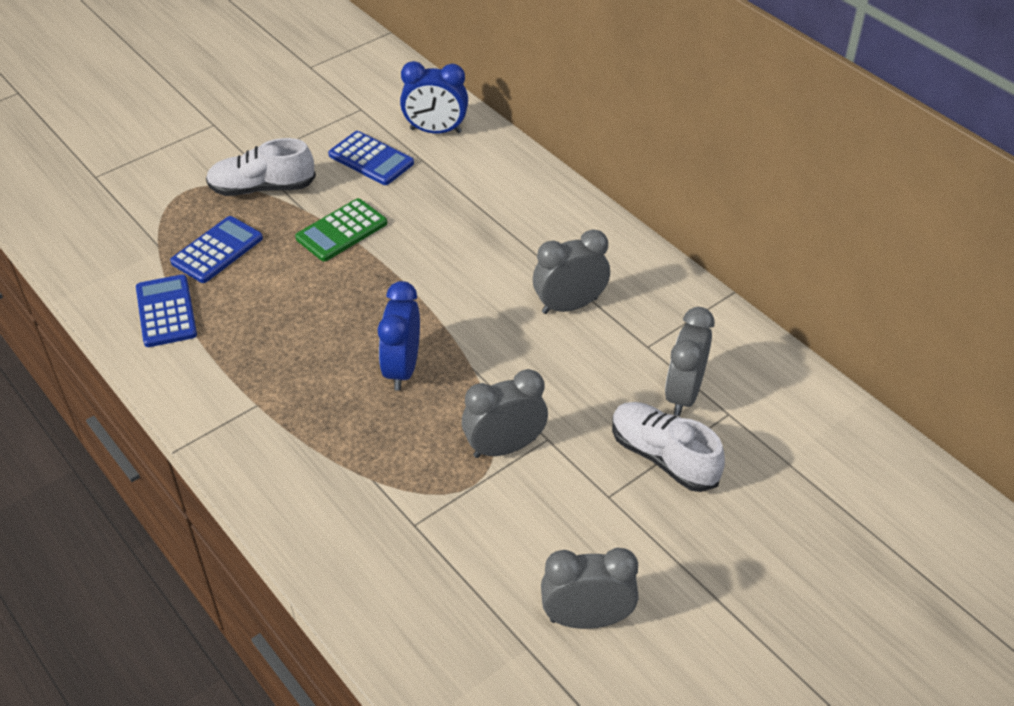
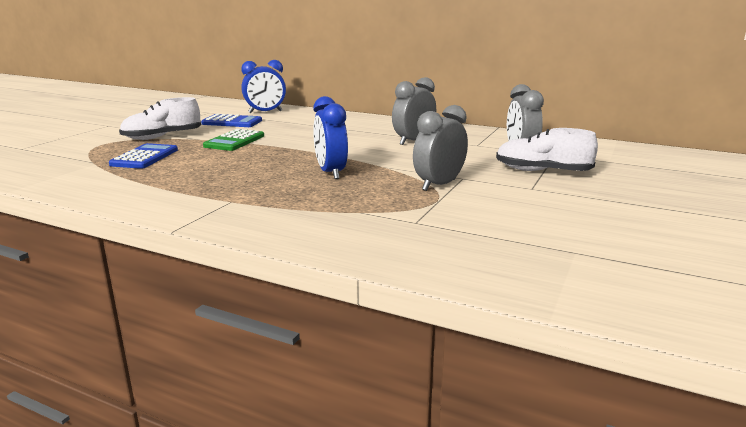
camera: 25 degrees left, 25 degrees down
(166, 311) = (119, 181): blue calculator -> none
(586, 619) = (595, 231): grey clock -> none

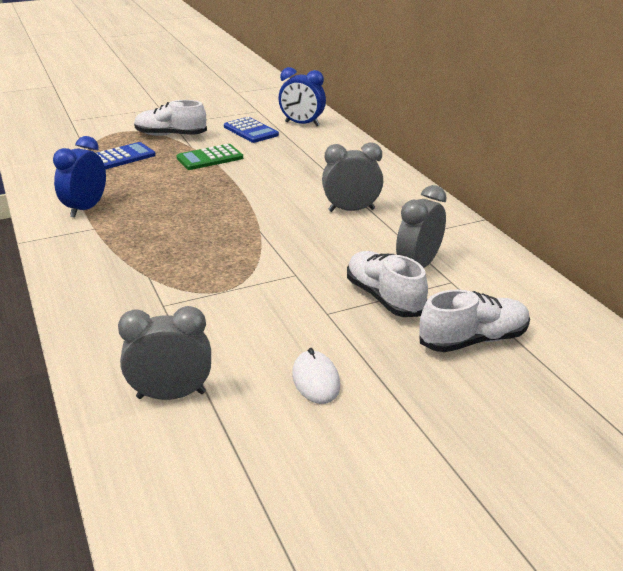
camera: 40 degrees right, 10 degrees up
(330, 172) = (208, 224): blue clock -> blue clock (85, 209)
(439, 185) = (259, 274): grey clock -> grey clock (171, 395)
(614, 218) = (316, 380): none -> white mouse
(632, 173) = (473, 340): none -> white shoe

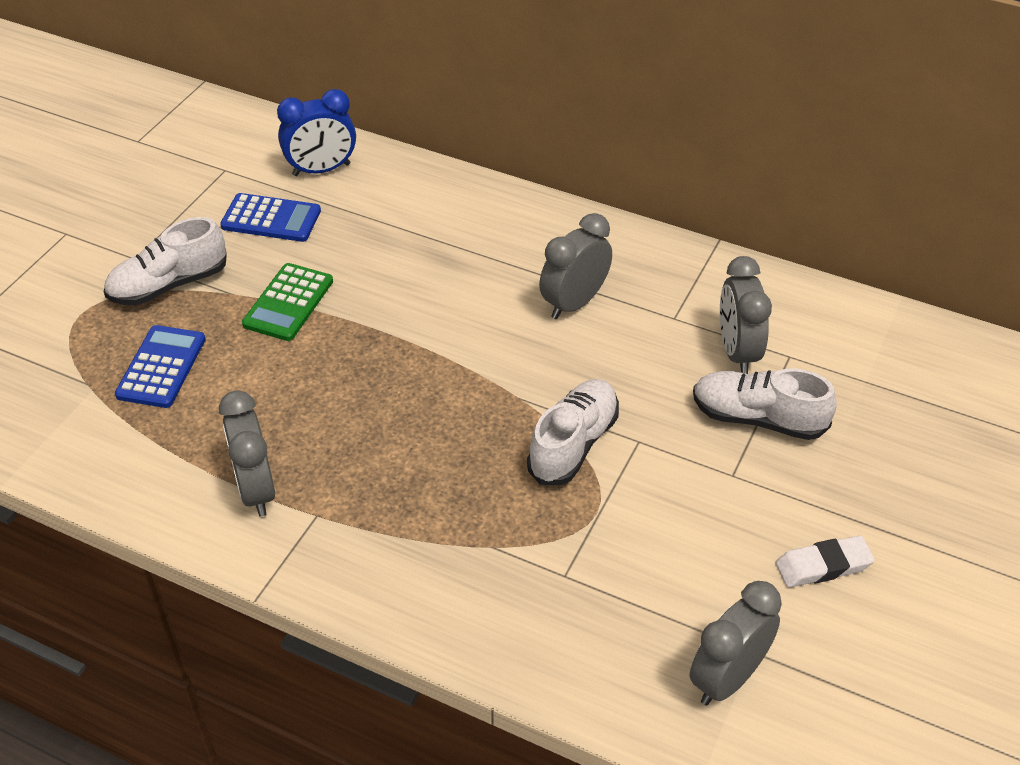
camera: 40 degrees left, 15 degrees up
(85, 209) = (256, 490): blue clock -> grey clock
(316, 380) = (823, 566): white mouse -> white eraser
(473, 340) = (888, 424): white shoe -> white shoe (573, 444)

